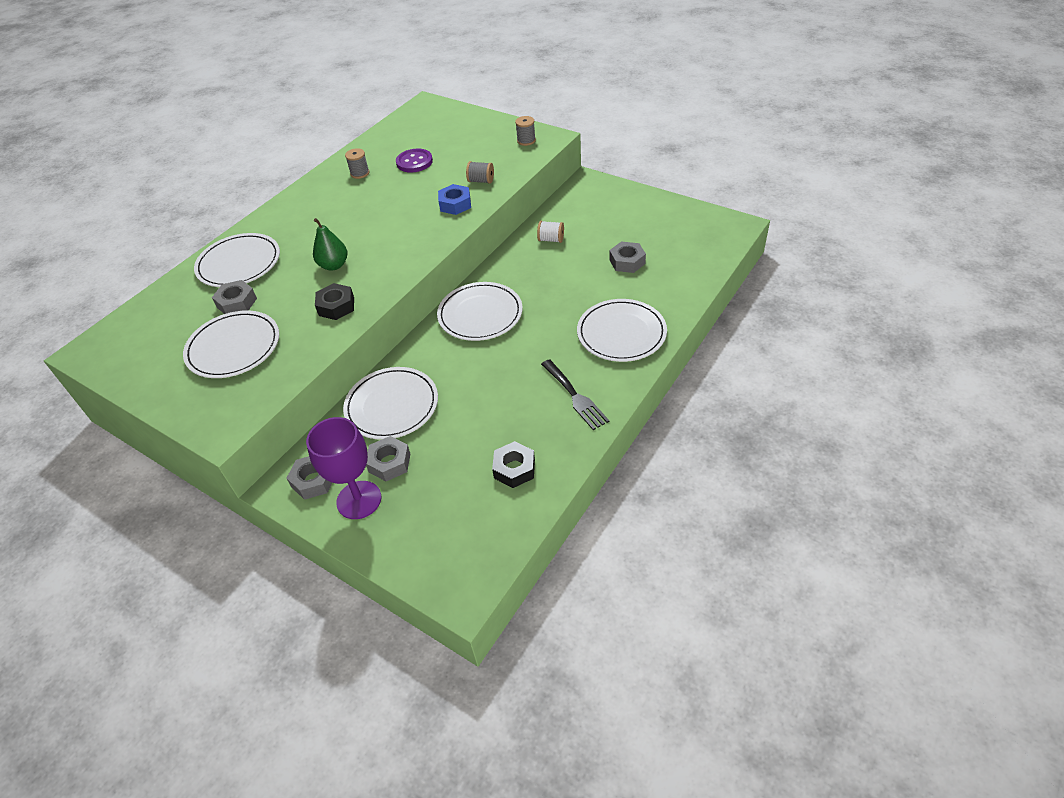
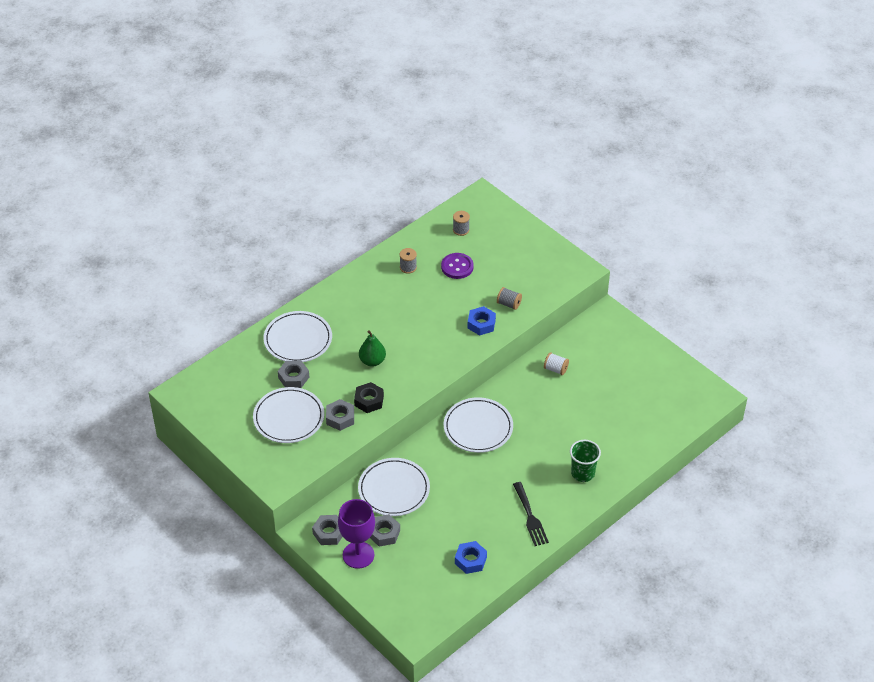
camera: 10 degrees right, 0 degrees up
(514, 469) = (470, 560): black nut -> blue nut
(526, 140) = (560, 268): grey spool -> grey spool (461, 230)
(621, 333) = (583, 473): white plate -> green cup
(627, 262) = (611, 408): grey nut -> grey nut (340, 418)

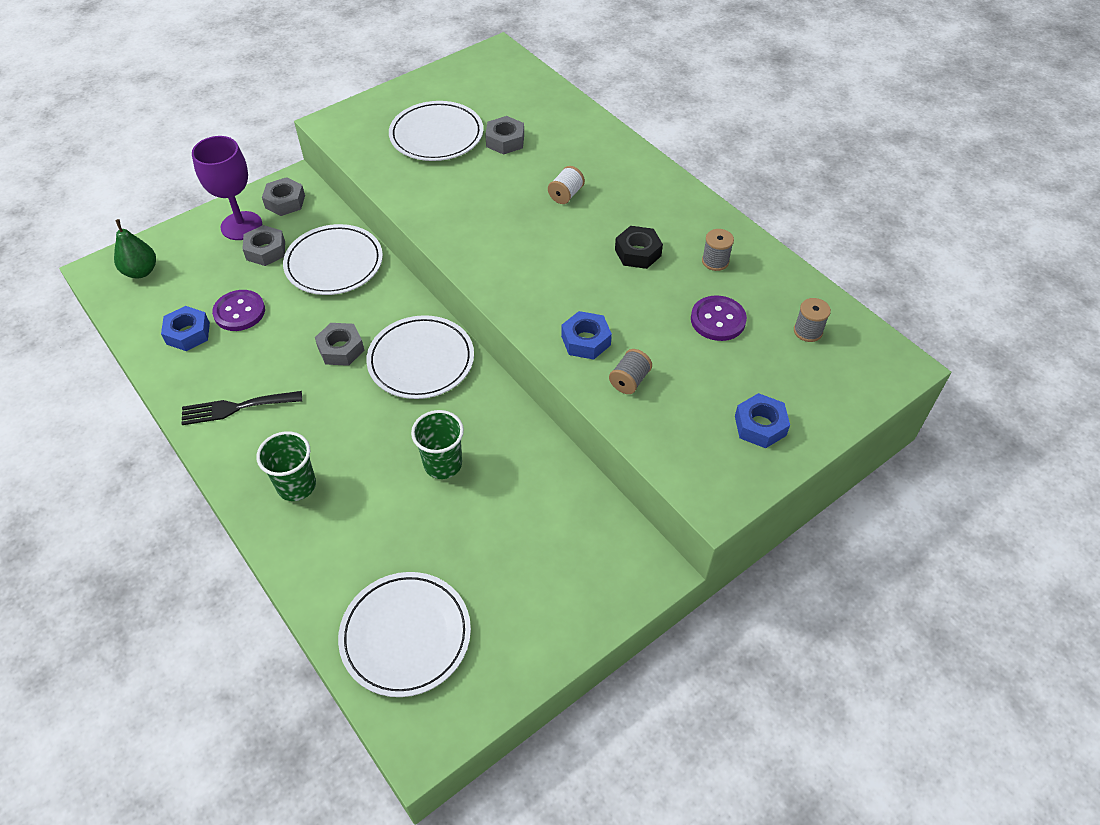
camera: 95 degrees right, 5 degrees up
(298, 339) = (573, 146): white plate -> white plate (405, 635)
(340, 418) = (424, 180): grey nut -> grey nut (341, 349)
(369, 401) = (449, 207): black nut -> black nut (638, 253)
(372, 361) = (523, 214): green pear -> green pear (141, 271)
(447, 535) = (239, 312): none -> purple button
(531, 251) = (760, 426): none -> blue nut
(555, 369) = (524, 473): white spool -> white spool (566, 195)
(555, 407) = (443, 464): none -> green cup

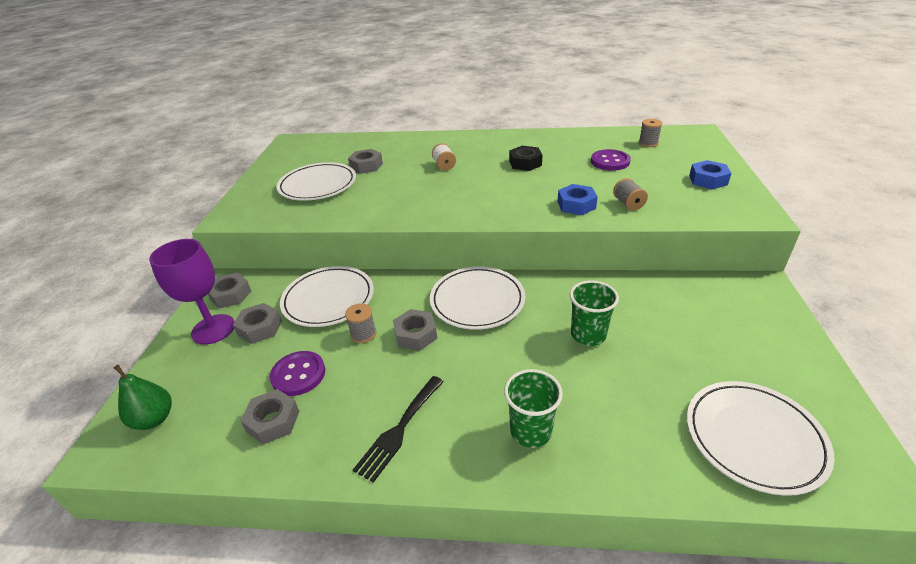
camera: 45 degrees left, 15 degrees down
(188, 333) = (273, 421): blue nut -> grey nut
(715, 261) = (563, 146): grey spool -> grey spool (363, 334)

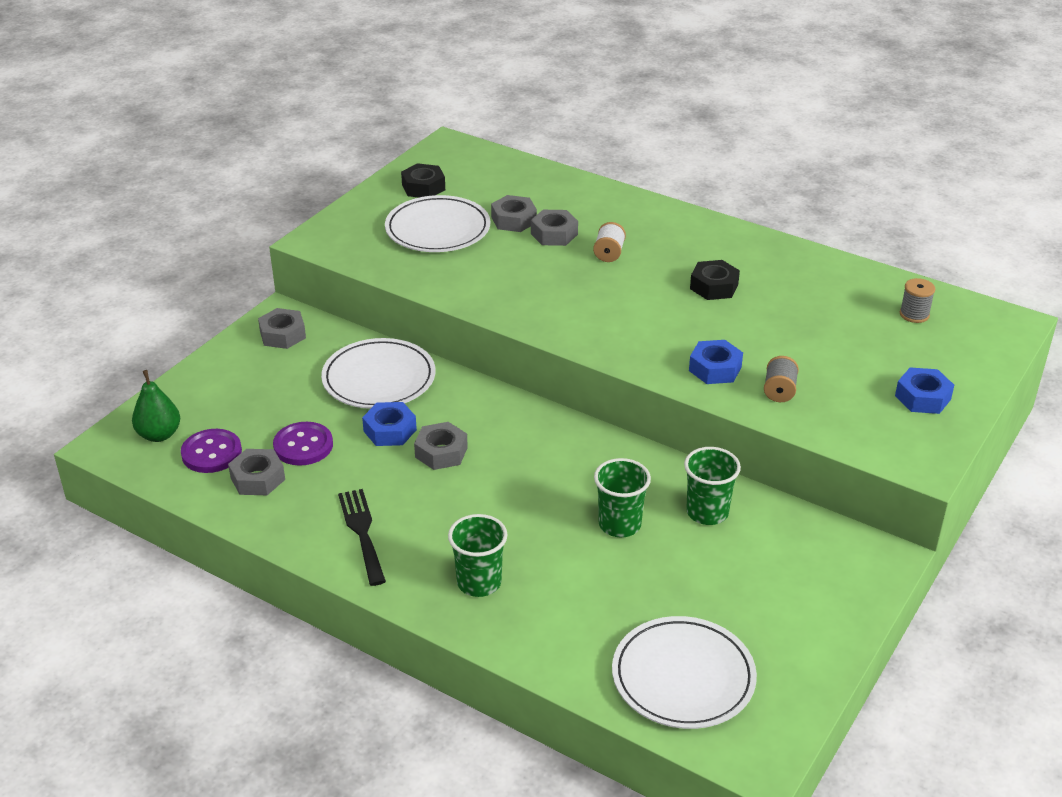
camera: 25 degrees right, 0 degrees up
(213, 329) = (248, 367): purple goblet -> none
(260, 328) = (293, 384): grey nut -> grey nut (554, 234)
(290, 166) = (423, 187): none -> black nut
(363, 334) = (390, 430): grey spool -> blue nut
(399, 430) = (362, 532): black fork -> black fork turned 105 degrees clockwise
(477, 300) = (534, 442): white plate -> none
(610, 161) = (827, 324): purple button -> purple button (211, 453)
(634, 302) = (707, 512): none -> green cup

